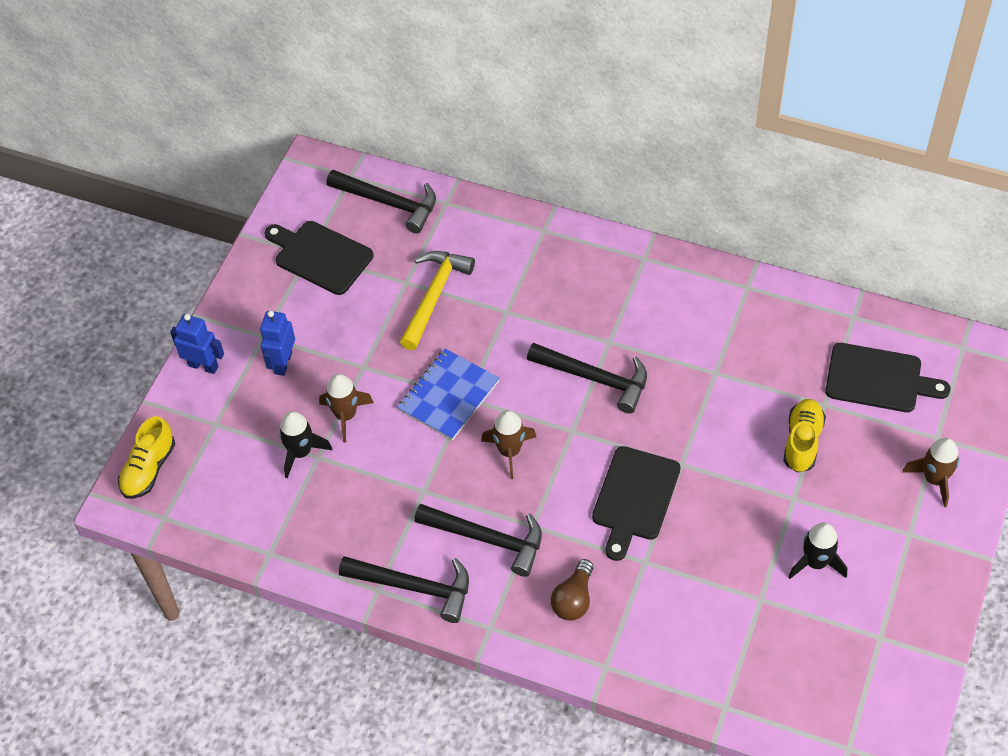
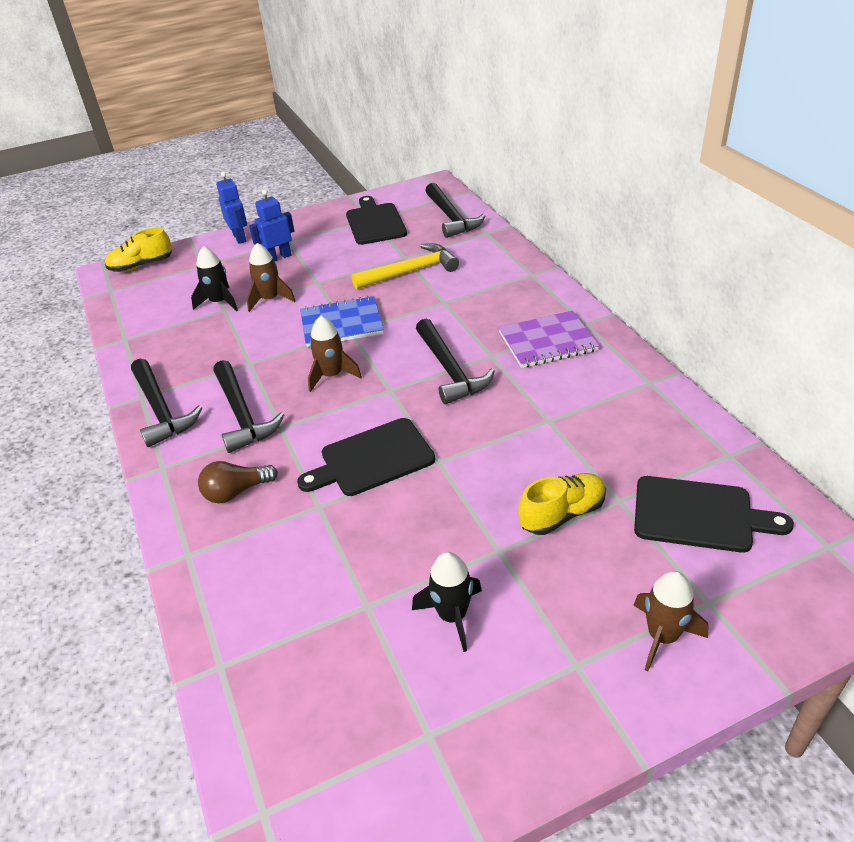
camera: 45 degrees right, 15 degrees down
(636, 297) = (547, 341): none -> purple notebook
(878, 379) = (699, 515): black cutting board -> black cutting board turned 45 degrees counterclockwise

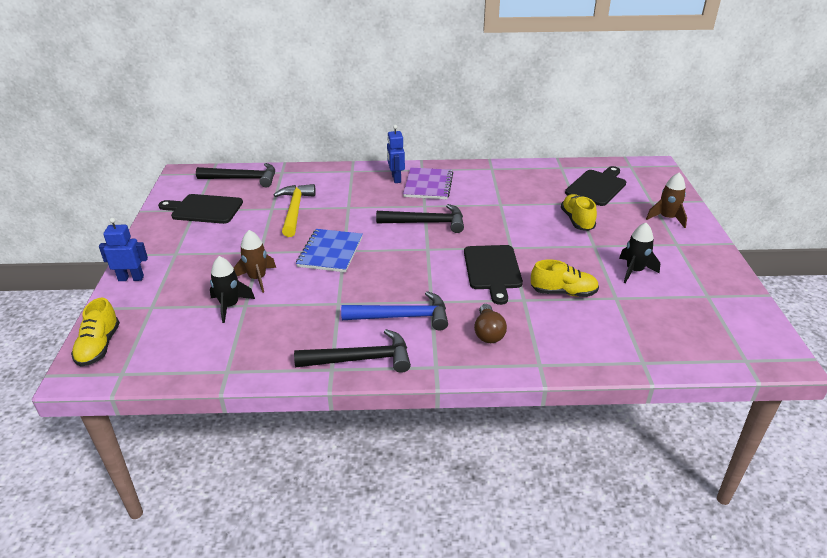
camera: 70 degrees left, 5 degrees down
(242, 415) = (402, 317): black hammer -> blue hammer
(279, 257) = (196, 263): blue robot -> blue robot (396, 178)
(332, 375) = (390, 268): brown rocket -> none
(353, 542) = (563, 292): none -> yellow shoe

